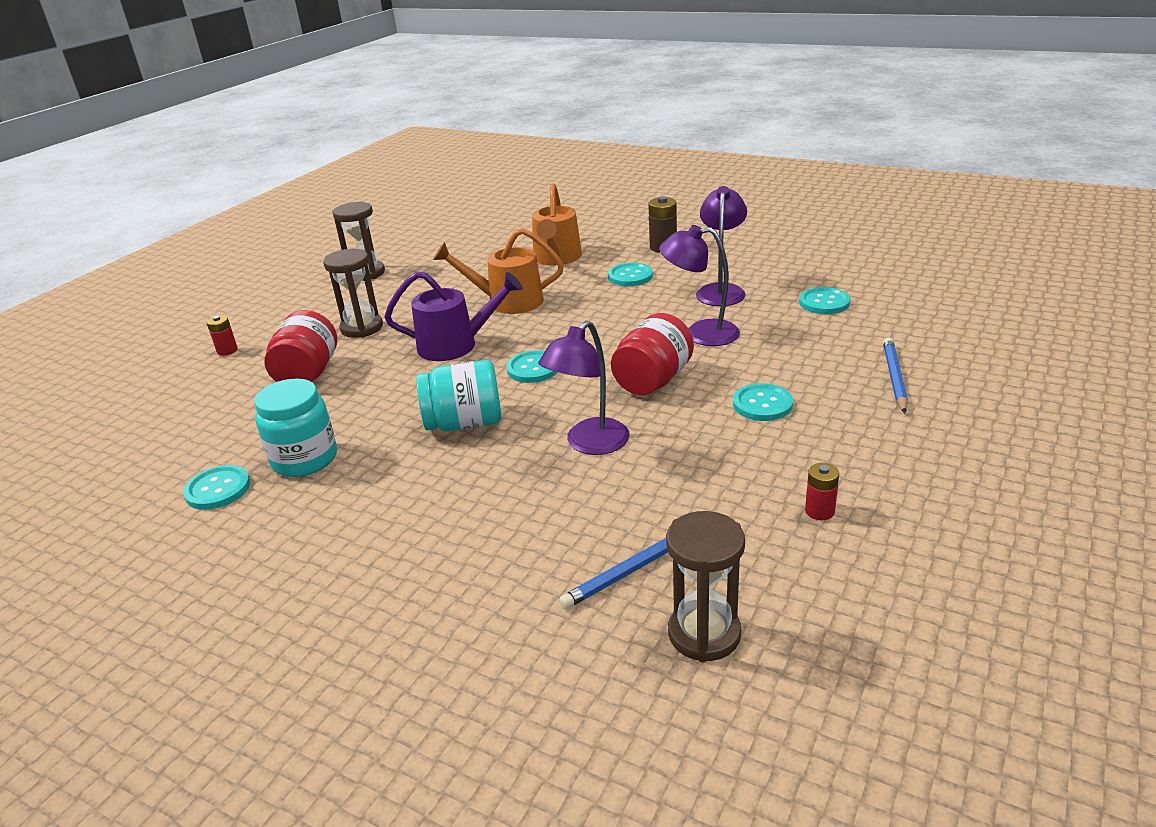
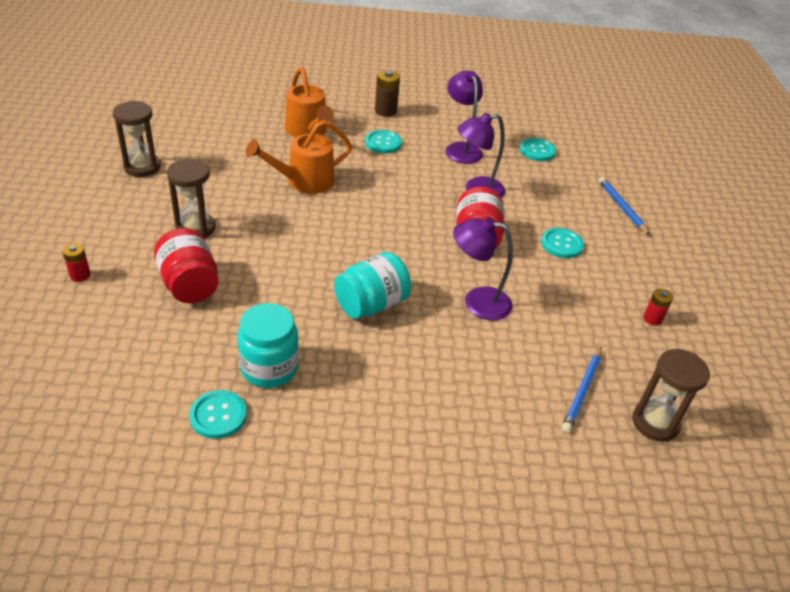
camera: 35 degrees left, 10 degrees up
(456, 345) = (298, 232): purple watering can -> none
(533, 368) = (381, 243): turquoise button -> none
(589, 444) = (477, 302): purple lamp -> purple lamp turned 90 degrees clockwise

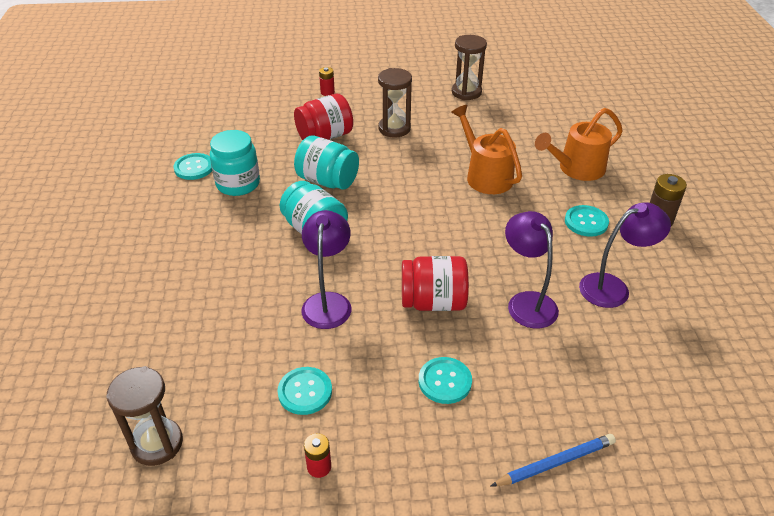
camera: 90 degrees right, 0 degrees up
(284, 289) = (327, 181): none -> turquoise jar
(537, 151) = (655, 367): turquoise button -> turquoise button (305, 392)
(581, 391) = (204, 381): blue pencil -> none

